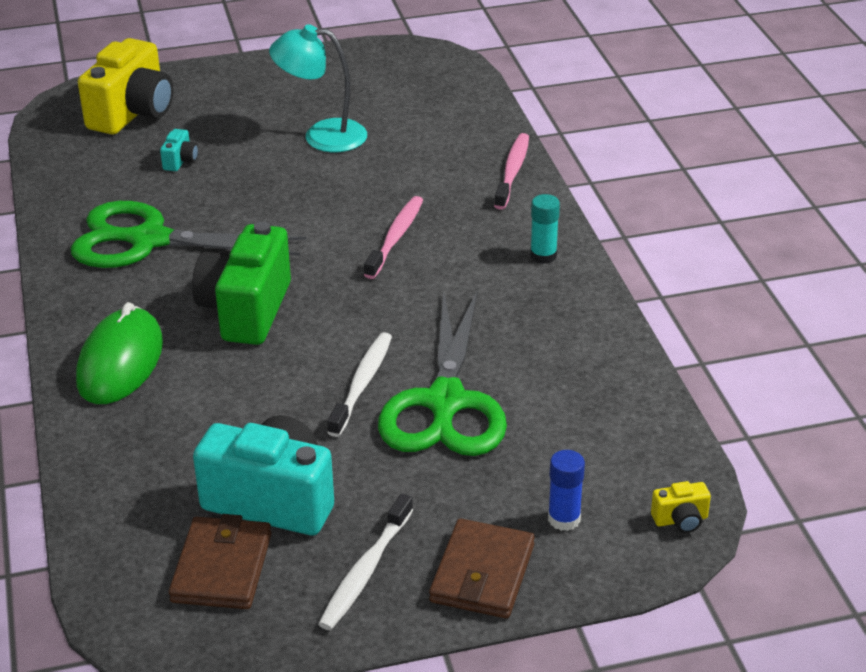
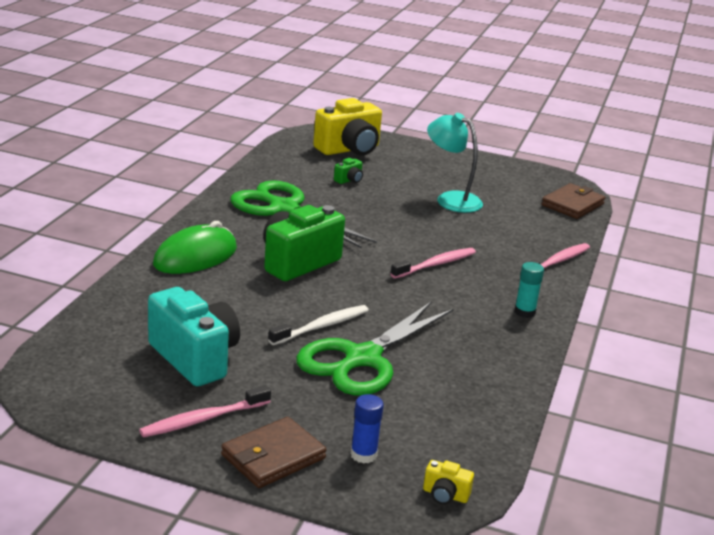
camera: 30 degrees right, 10 degrees down
(180, 161) = (349, 180): turquoise camera -> green camera
(222, 568) = (124, 377): brown wallet -> brown wallet (572, 205)
(365, 571) = (203, 419): white toothbrush -> pink toothbrush

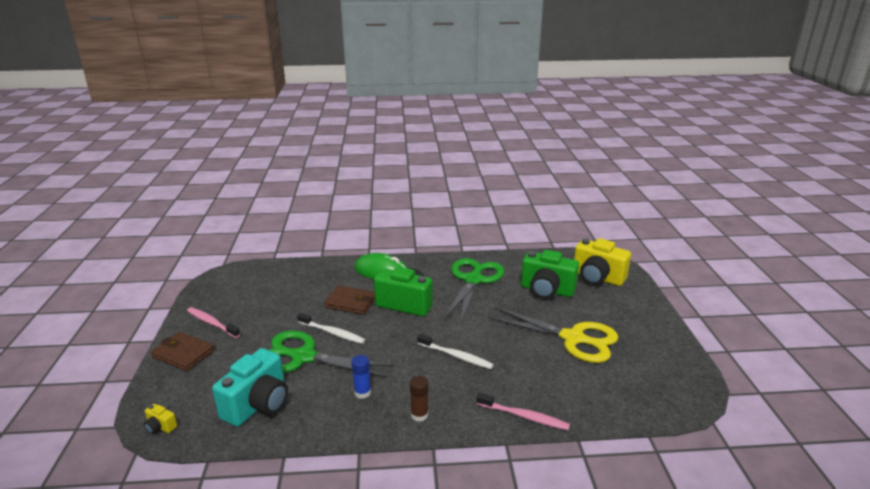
camera: 70 degrees right, 0 degrees up
(195, 358) = (271, 303): turquoise camera -> turquoise camera (258, 405)
(349, 180) = (546, 290): green camera -> green camera, size x2.39
(363, 455) = (195, 384): blue glue stick -> blue glue stick (362, 392)
(435, 264) = (456, 356): pink toothbrush -> white toothbrush
(445, 495) = (160, 427): yellow camera -> yellow camera turned 60 degrees counterclockwise
(451, 199) = (573, 338): turquoise lamp -> yellow scissors
(524, 312) = (419, 415): turquoise glue stick -> brown glue stick
(572, 205) = (651, 405): brown wallet -> brown wallet (351, 302)

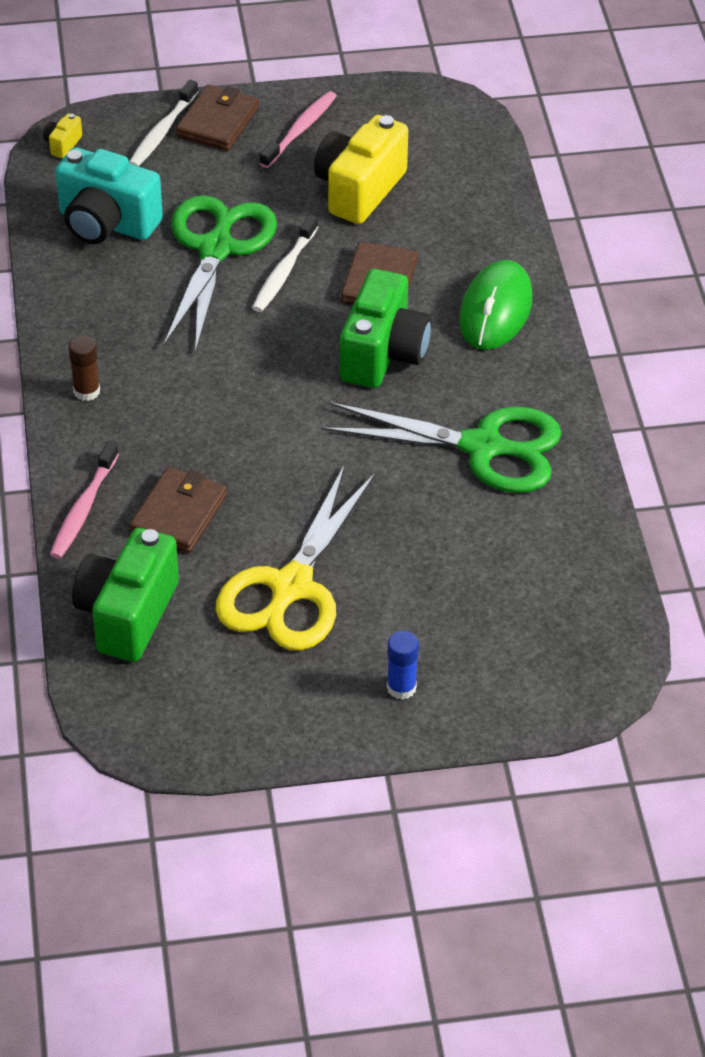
camera: 85 degrees right, 20 degrees up
(362, 392) = (134, 325): blue glue stick -> blue glue stick (401, 687)
(456, 356) = (229, 427): white toothbrush -> white toothbrush (162, 132)
(525, 376) = (179, 514): none -> brown wallet
(546, 290) = (457, 561): green camera -> green camera (127, 615)
(597, 278) = (522, 652): yellow camera -> yellow camera (359, 190)

